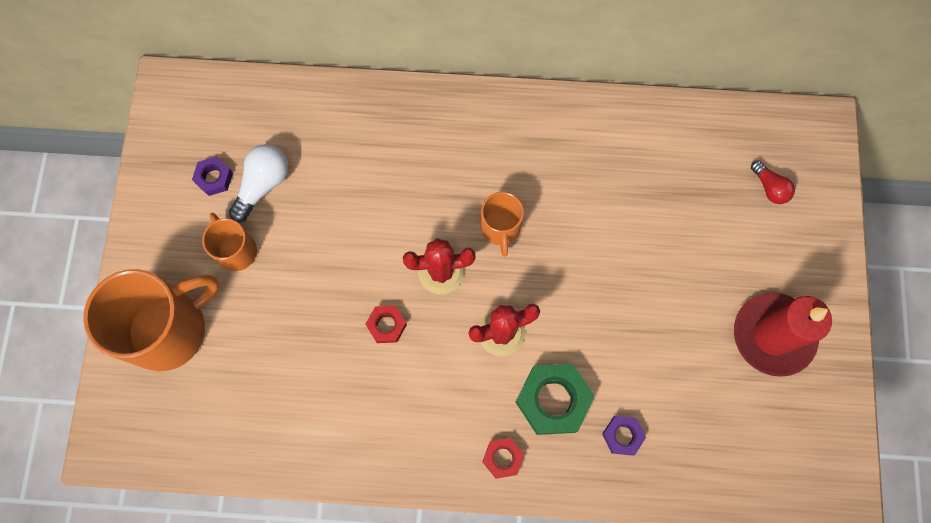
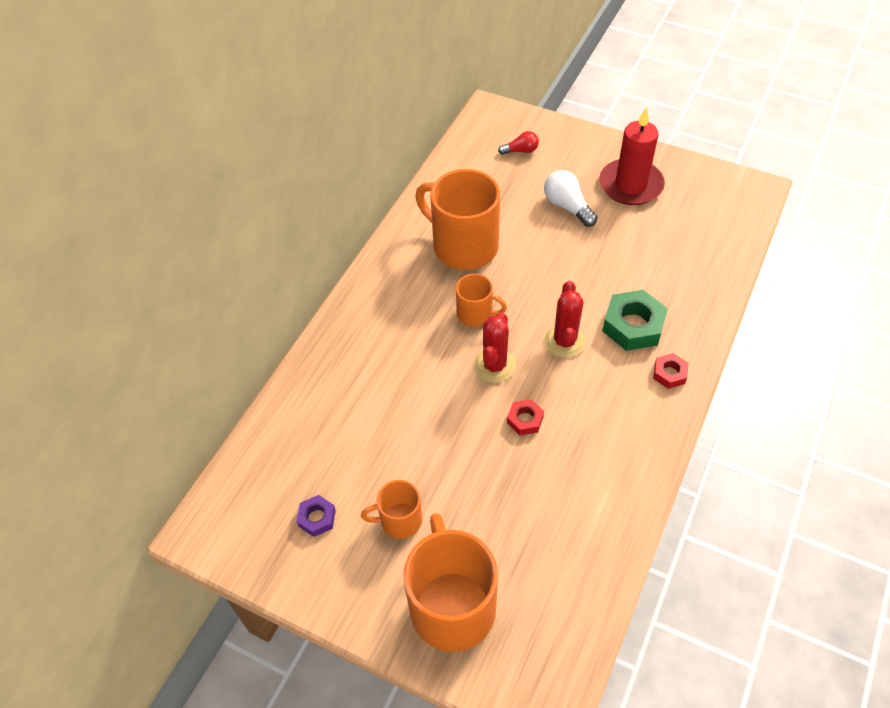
camera: 65 degrees left, 20 degrees down
(263, 185) = (346, 477): white light bulb -> white light bulb (567, 206)
(589, 180) = (463, 246): none -> orange mug
(622, 436) = (676, 292): purple nut -> none

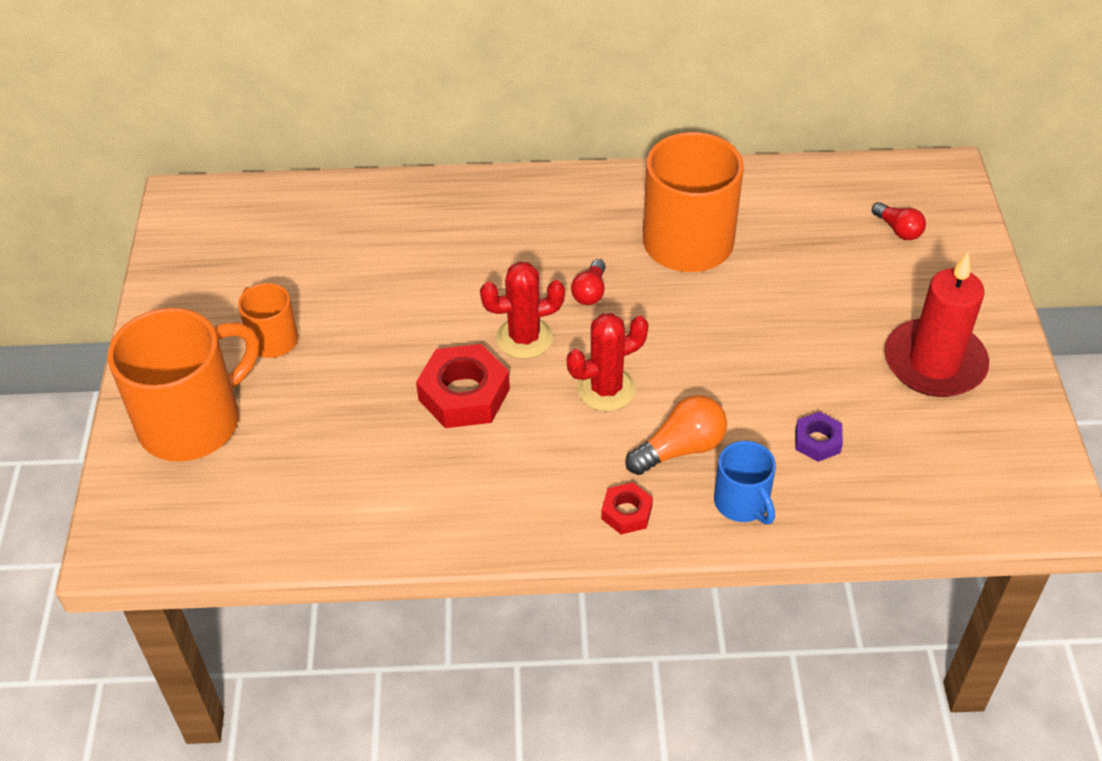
camera: 60 degrees right, 5 degrees down
(317, 518) = (241, 275): purple nut -> purple nut (817, 441)
(476, 314) = (590, 292): orange mug -> red light bulb
(525, 420) = (464, 394): red nut -> red nut, size x1.85
(567, 206) = (836, 311): white light bulb -> none
(633, 325) = (680, 449): green nut -> orange light bulb
(689, 315) = (742, 503): none -> blue mug

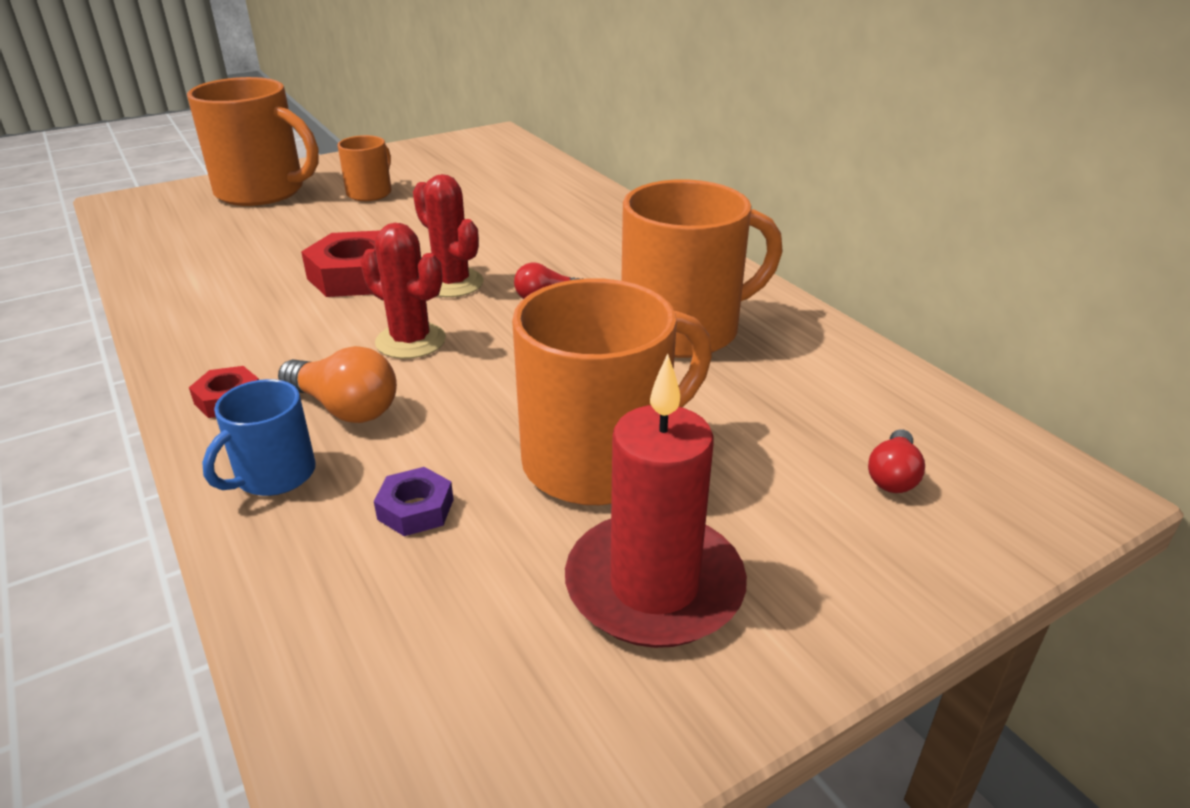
camera: 60 degrees right, 15 degrees down
(816, 342) = (600, 460): none -> orange mug

